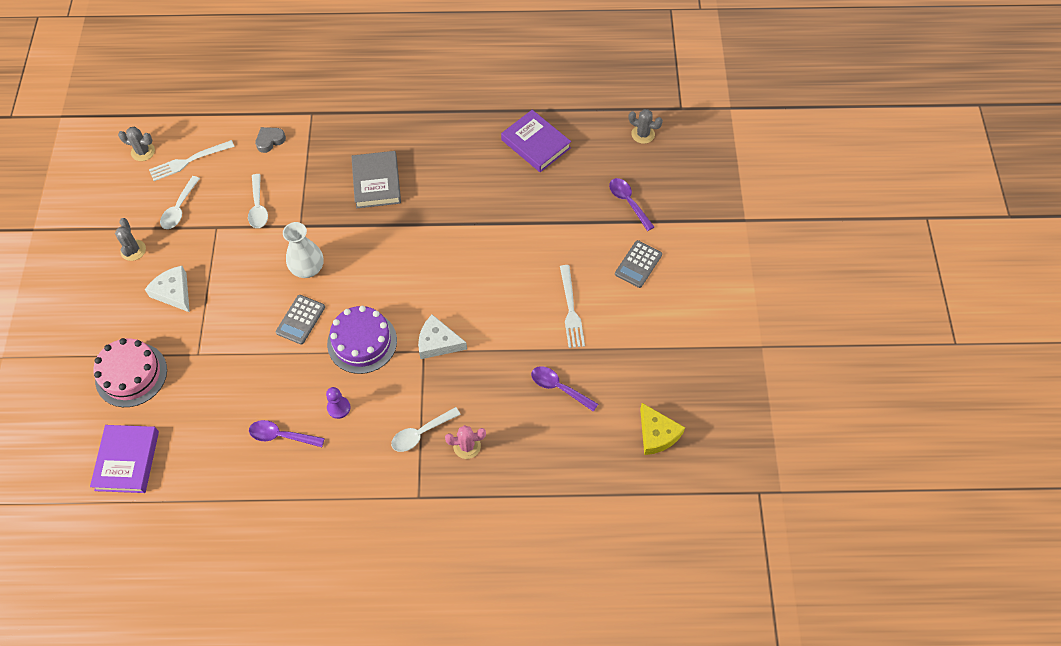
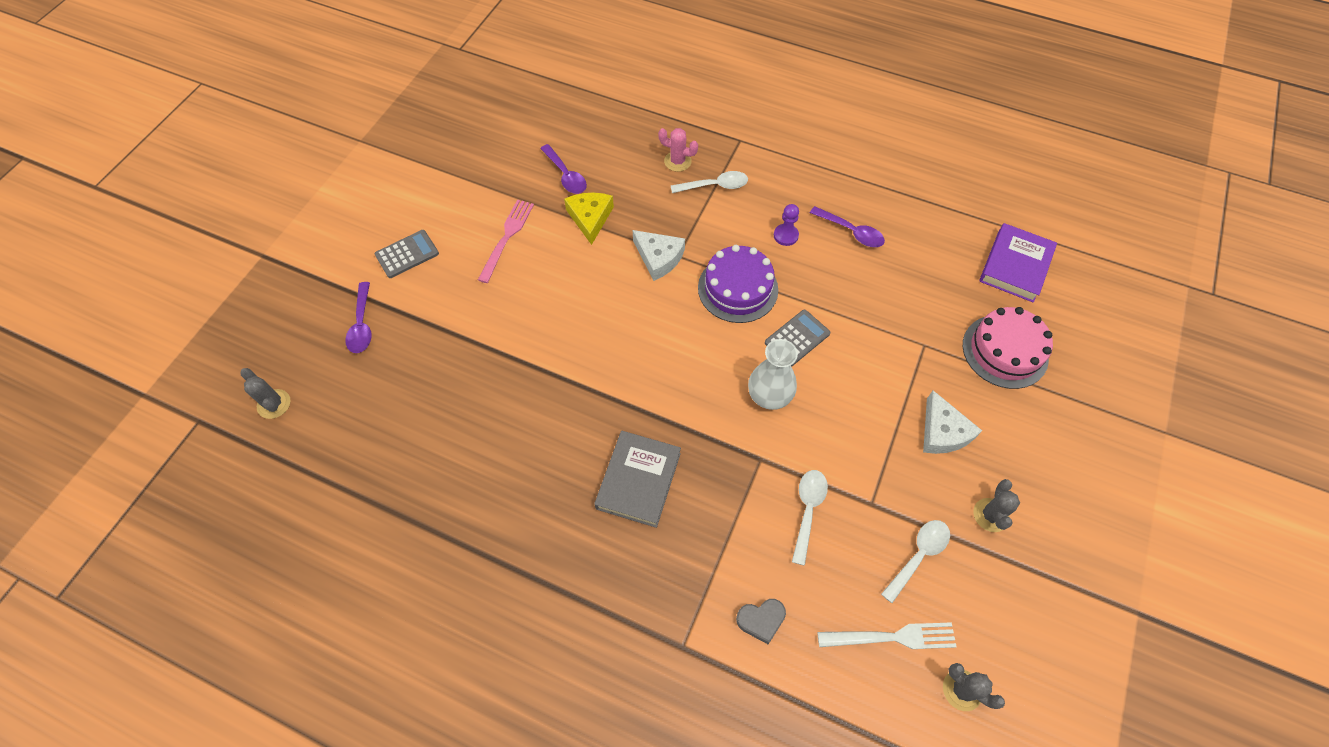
camera: 155 degrees left, 0 degrees up
(535, 144) = (409, 449): purple book -> none
(571, 310) = (507, 237): white fork -> pink fork
(657, 434) = (507, 111): yellow cheese -> yellow cheese (590, 218)

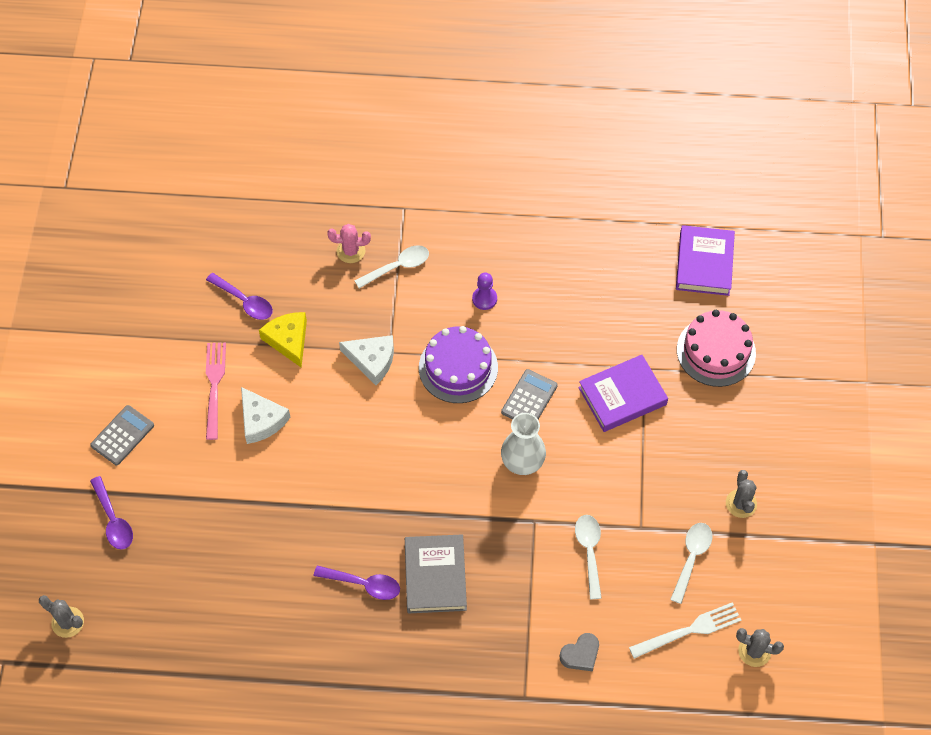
camera: 20 degrees left, 0 degrees up
(851, 232) = (545, 275): purple spoon -> purple spoon (363, 584)
(893, 364) = (622, 396): none -> purple book
(942, 432) = (682, 444): white cheese -> white cheese (261, 420)

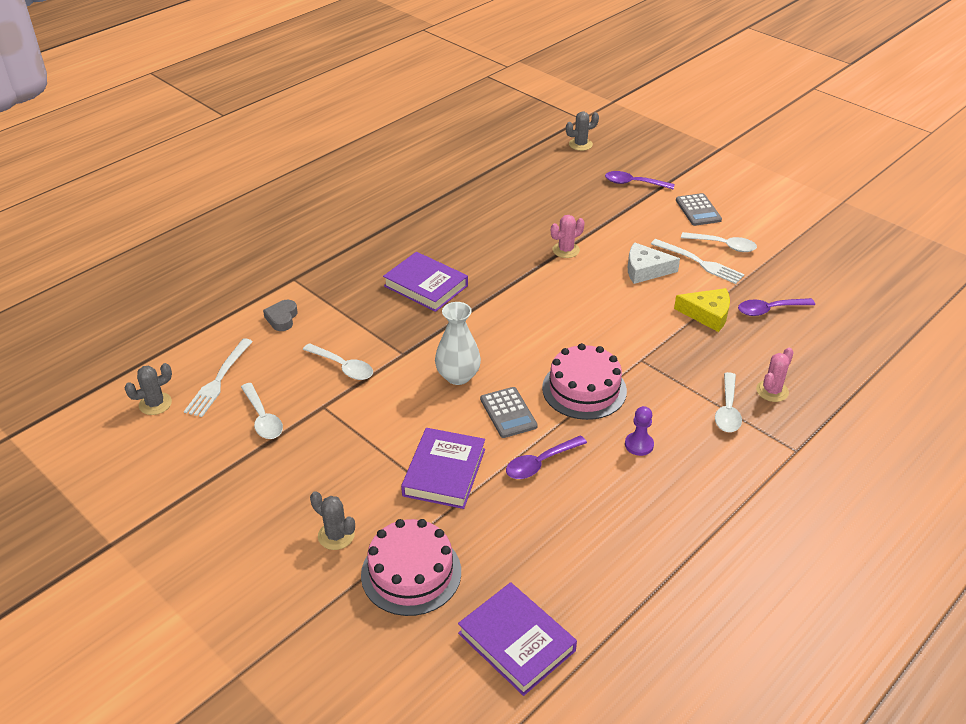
camera: 130 degrees right, 20 degrees down
(170, 382) = (723, 245): none -> white spoon
(214, 385) = (700, 263): pink fork -> white fork
(283, 502) = (566, 250): none -> pink cactus
(363, 584) = (461, 254): purple spoon -> purple spoon (540, 463)
(372, 360) = (642, 346): white cheese -> none
(435, 576) = (426, 286): grey book -> purple book
(458, 367) = (584, 389): purple cake -> pink cake
(741, 503) = (260, 480): grey cactus -> grey cactus (336, 535)

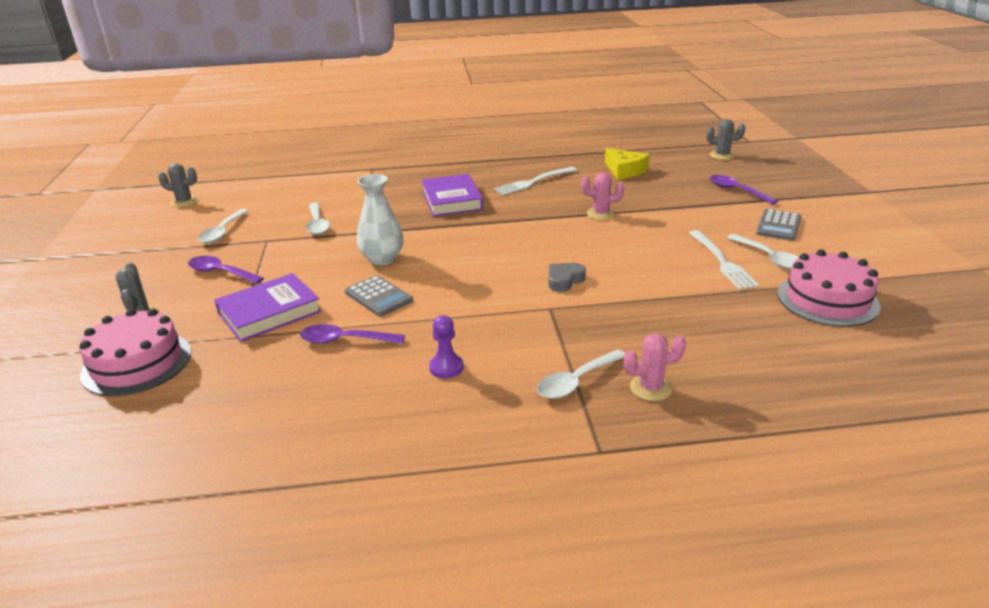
camera: 40 degrees right, 10 degrees down
(218, 381) = (236, 203): white fork -> white fork (533, 182)
(282, 318) = (328, 186): grey heart -> grey heart (564, 280)
(508, 413) = (378, 297): grey calculator -> grey calculator turned 60 degrees counterclockwise
(516, 642) = (111, 454): purple book -> none
(584, 389) = (465, 307): pink cake -> pink cake (827, 300)
(645, 270) = (656, 249): white cheese -> none
(707, 314) = (671, 301): yellow cheese -> yellow cheese (624, 170)
(769, 310) = (749, 322): purple spoon -> purple spoon (221, 272)

